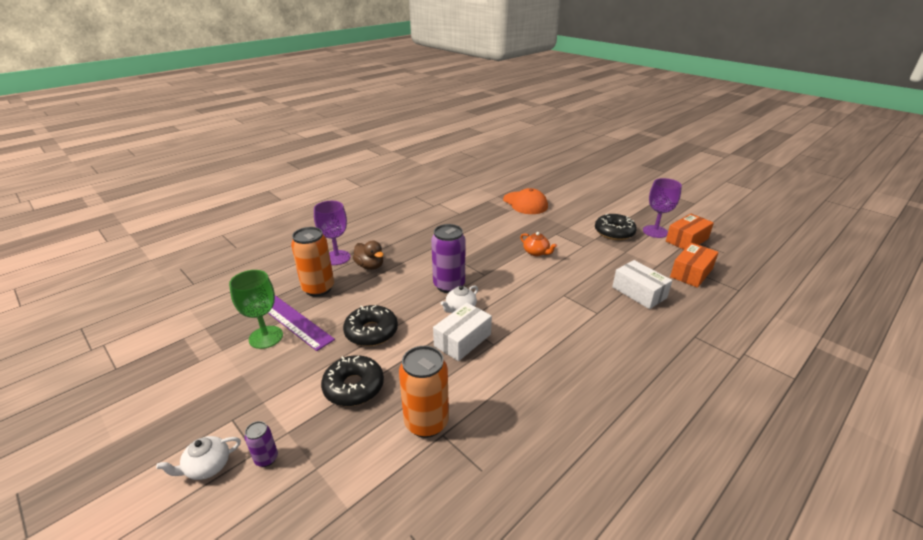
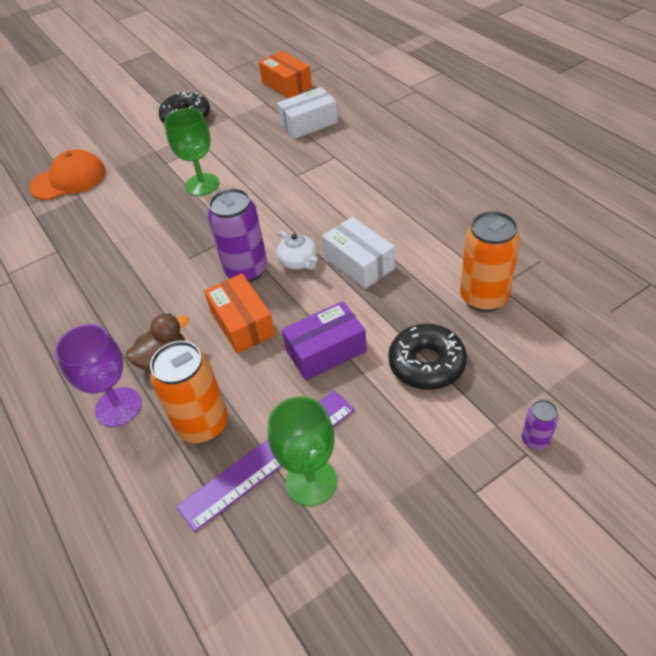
camera: 75 degrees left, 15 degrees up
(207, 466) = (549, 503): white teapot -> none
(371, 332) = (326, 351): black donut -> purple box
(536, 252) = (202, 185): orange teapot -> green goblet
(655, 231) = (199, 89): purple goblet -> none
(687, 240) = (226, 73): orange box -> orange box (242, 323)

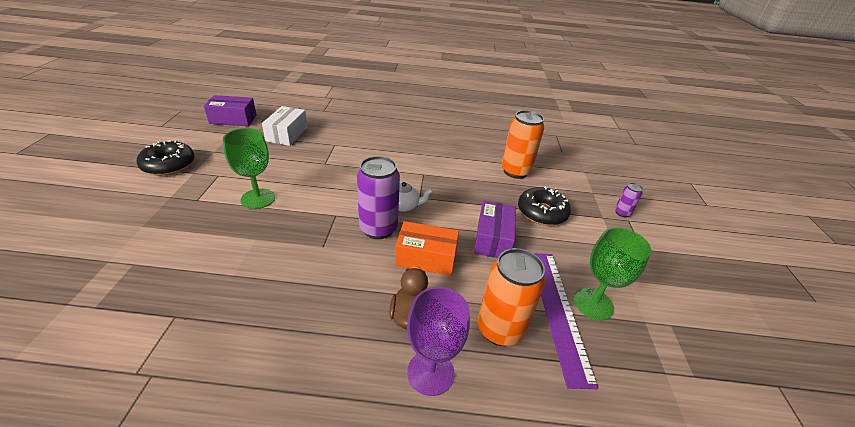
camera: 60 degrees left, 10 degrees down
(69, 179) = (94, 258): orange cap -> none
(286, 85) = (233, 119): orange box -> purple box
(359, 263) = (437, 188): white box -> none

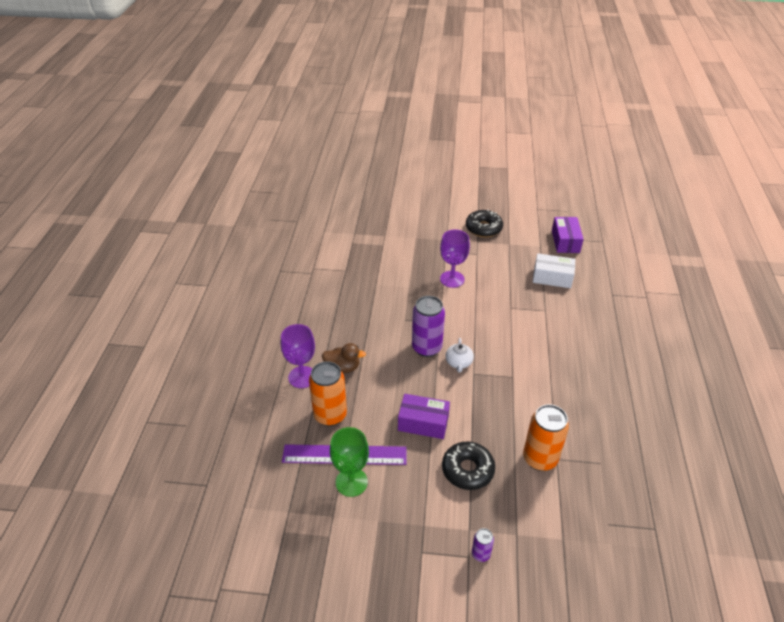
camera: 95 degrees right, 5 degrees up
(258, 199) = (452, 279): green goblet -> purple goblet
(426, 258) = (397, 376): orange box -> none

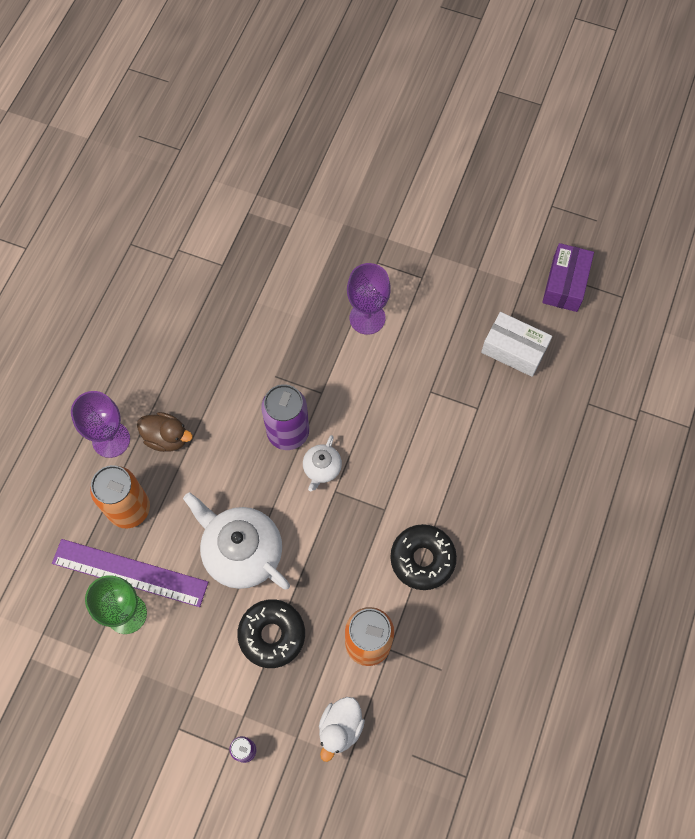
camera: 15 degrees right, 25 degrees up
(423, 423) = (241, 551): purple box -> white teapot
(483, 228) = (452, 228): black donut -> black donut (422, 559)
(546, 519) = (340, 728): none -> white duck

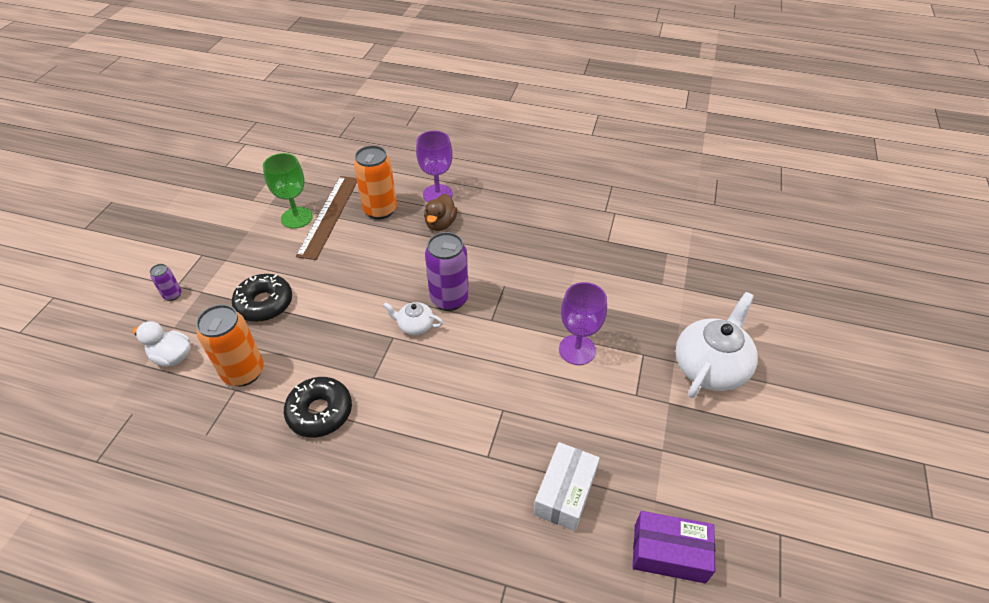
camera: 85 degrees right, 20 degrees down
(130, 572) = (329, 216): purple ruler -> brown ruler
(241, 551) = (340, 278): white teapot -> white teapot (710, 367)

